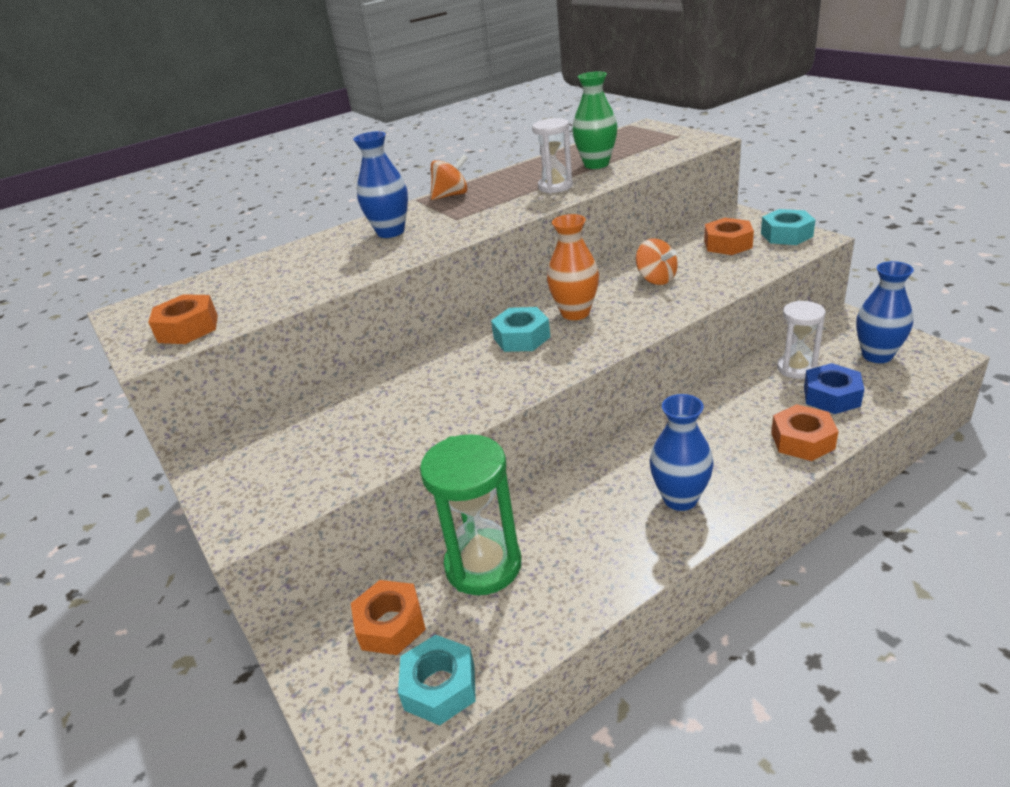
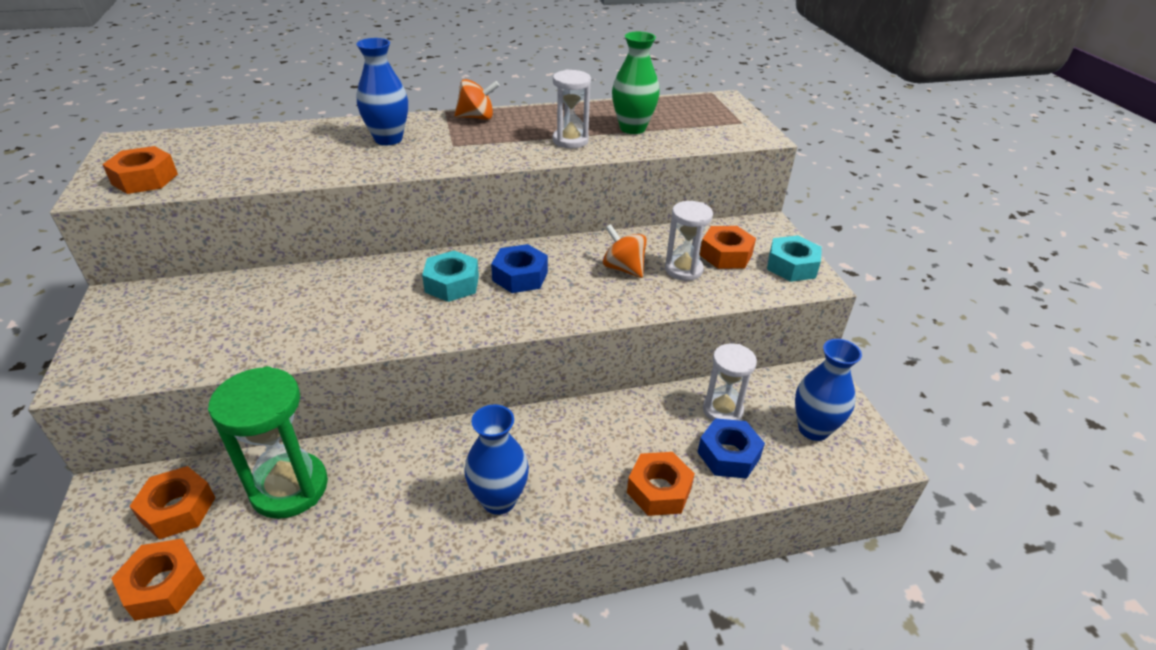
camera: 15 degrees right, 5 degrees up
(439, 687) = (164, 585): turquoise nut -> orange nut
(575, 313) = (520, 276): orange vase -> blue nut
(656, 279) = (623, 268): orange spinning top -> orange spinning top turned 150 degrees clockwise
(705, 264) = (683, 270): none -> white hourglass

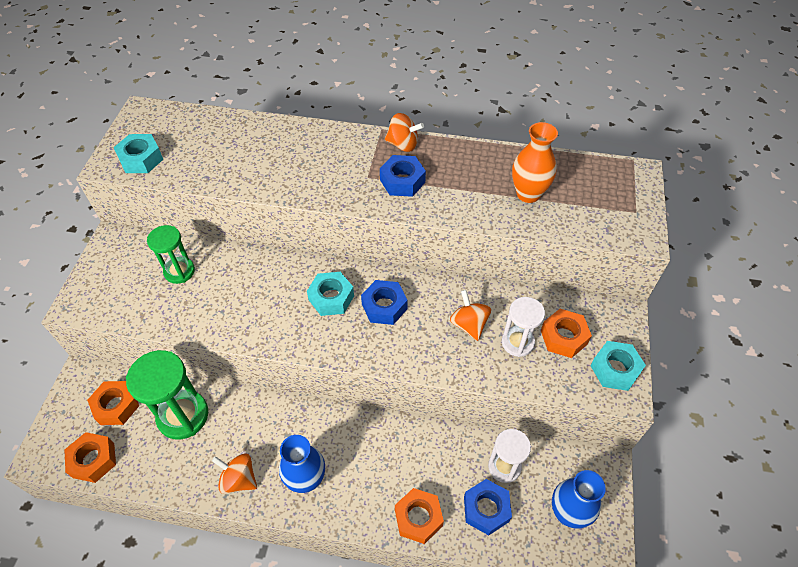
camera: 25 degrees right, 15 degrees up
(145, 179) = (141, 159): orange nut -> turquoise nut
(233, 306) = (179, 271): none -> green hourglass
(388, 139) = (322, 156): blue vase -> none
(405, 531) = (239, 479): none -> orange spinning top
(494, 141) = (402, 181): none -> blue nut
(570, 140) = (465, 197): white hourglass -> none
(632, 128) = (528, 194): green vase -> orange vase

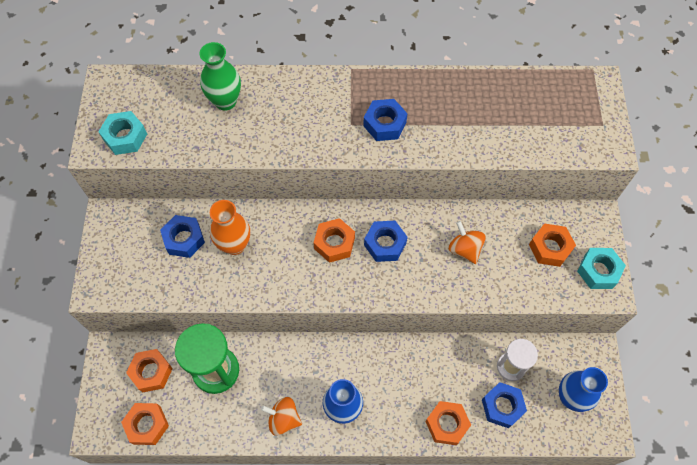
camera: 10 degrees left, 10 degrees up
(179, 271) = (184, 239): green hourglass -> blue nut
(249, 141) = (225, 101): none -> green vase
(331, 298) = (334, 243): turquoise nut -> orange nut
(403, 144) = (376, 83): orange spinning top -> none
(517, 342) = (510, 259): white hourglass -> none
(528, 194) = (503, 120): orange vase -> orange vase (234, 245)

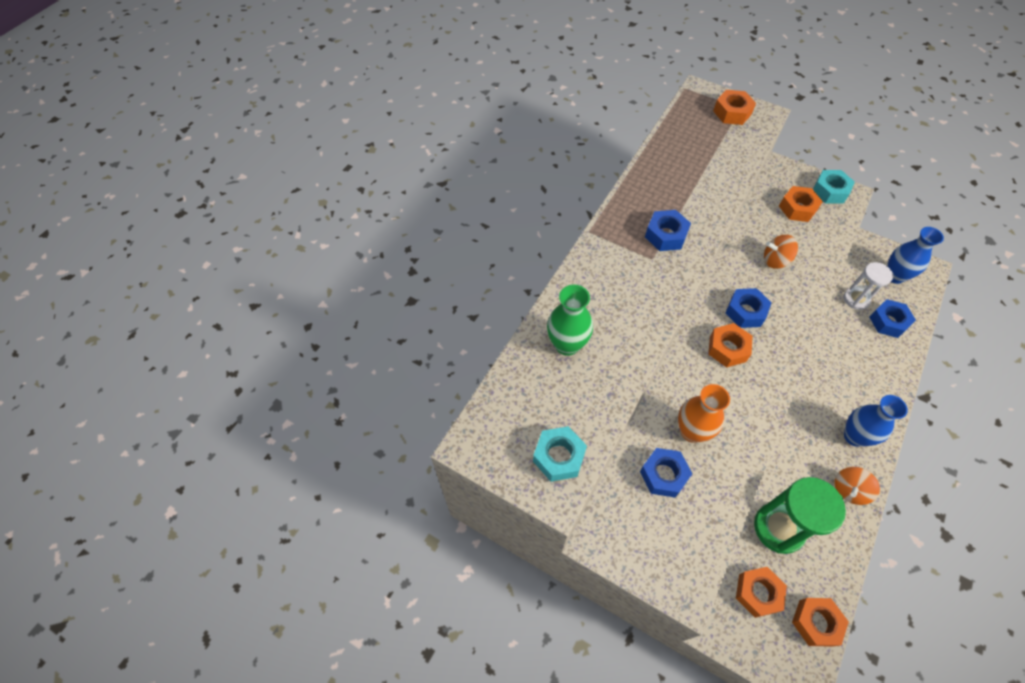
camera: 60 degrees left, 5 degrees down
(447, 424) = (892, 366): orange nut -> orange nut (732, 112)

